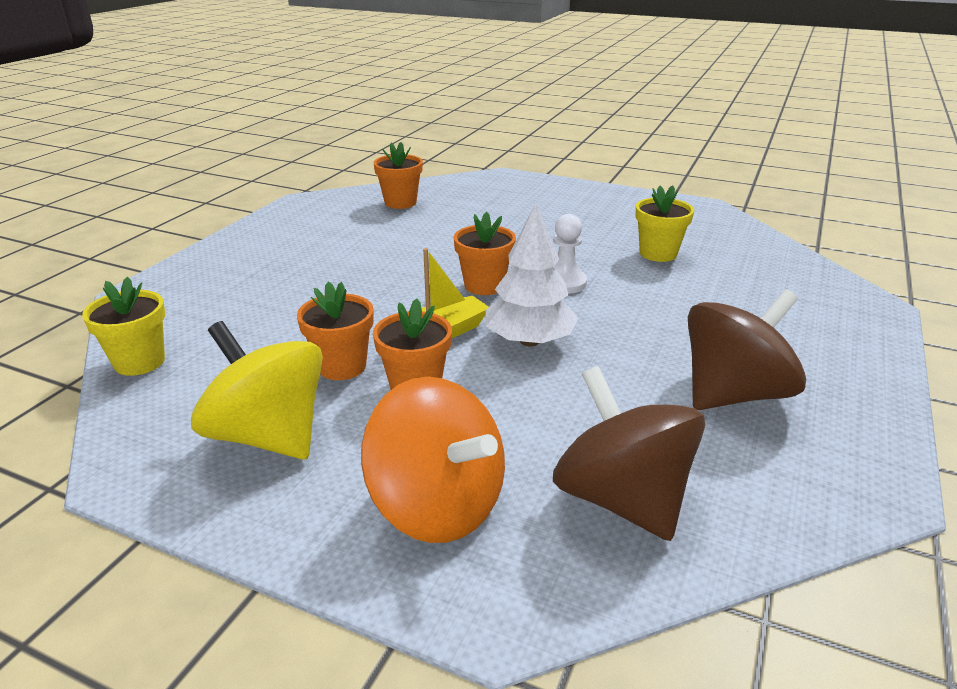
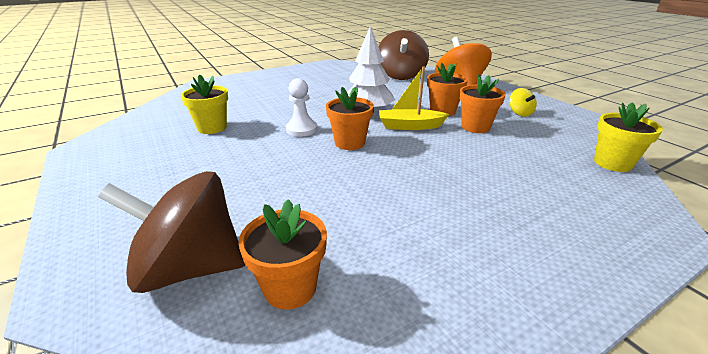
camera: 145 degrees left, 0 degrees up
(269, 436) = (519, 113): yellow spinning top -> yellow spinning top, size x0.45
(733, 394) = (323, 81): brown spinning top -> brown spinning top (190, 267)

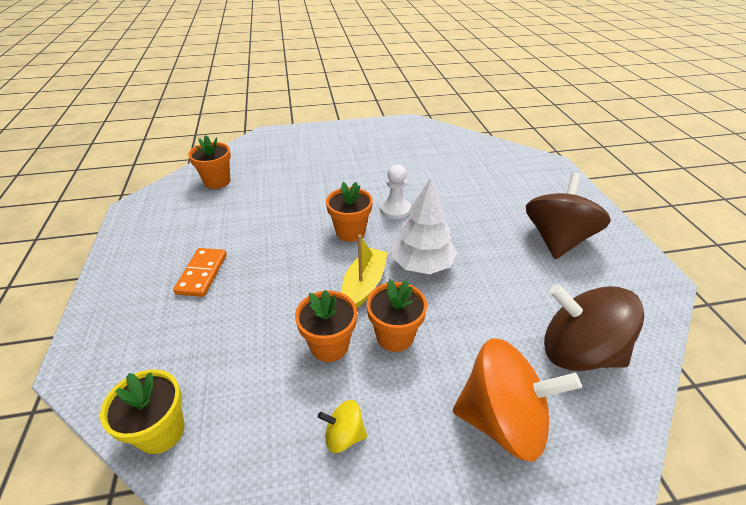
camera: 110 degrees right, 10 degrees up
(190, 267) = (257, 158): brown spinning top -> brown spinning top (557, 239)
(212, 128) = (422, 166): yellow flower pot -> none
(485, 207) = (202, 274): none -> orange domino

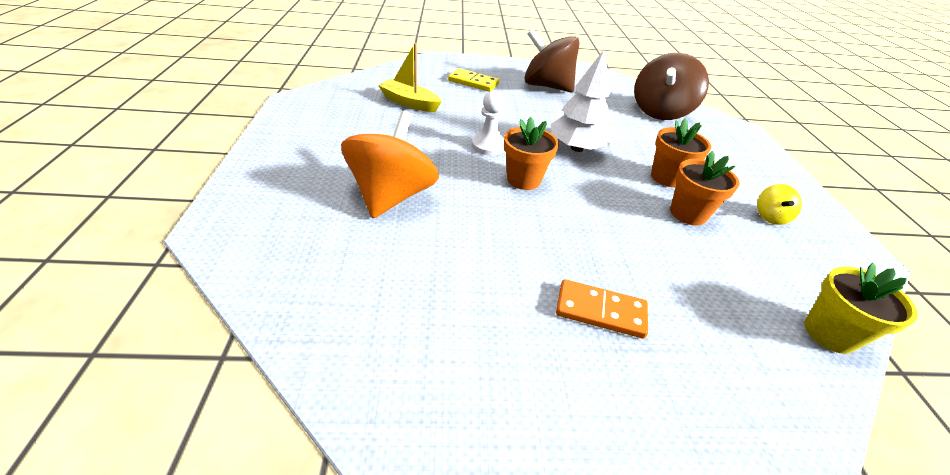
camera: 85 degrees left, 0 degrees up
(217, 181) = (355, 300): orange flower pot -> none
(364, 285) = (607, 183): yellow boat -> yellow boat (409, 103)
(502, 419) = (724, 150): orange spinning top -> orange spinning top (392, 196)
(516, 190) = (473, 82): none -> yellow domino

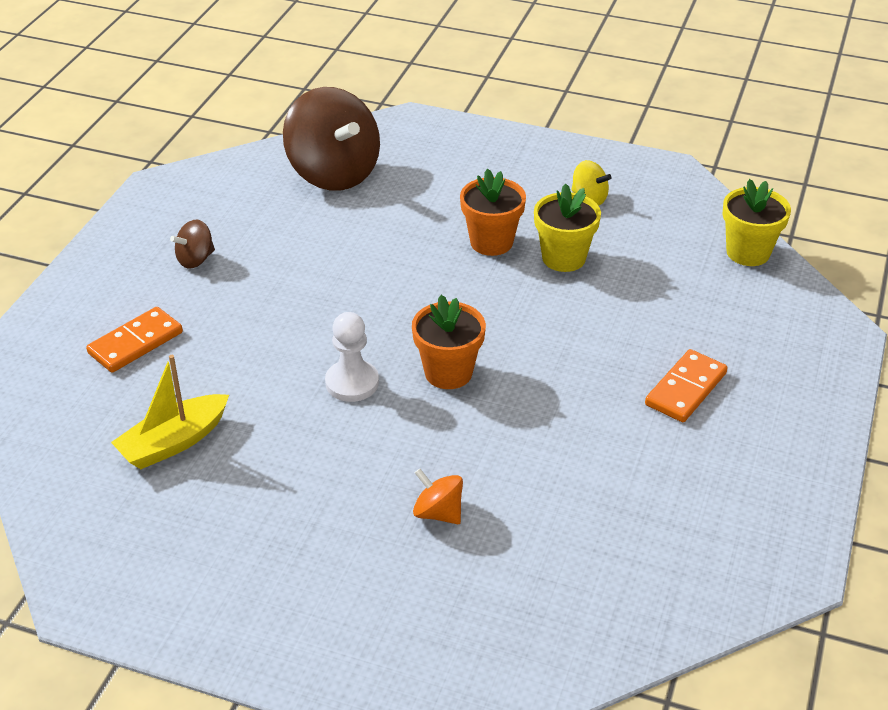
camera: 65 degrees left, 0 degrees up
(392, 196) = (438, 513): orange spinning top -> orange spinning top, size x0.45
(473, 82) = (135, 343): yellow domino -> orange domino
(546, 86) = (195, 259): brown spinning top -> brown spinning top, size x0.45
(577, 148) = (394, 295): white tree -> none
(688, 213) = (563, 258): orange flower pot -> yellow flower pot

